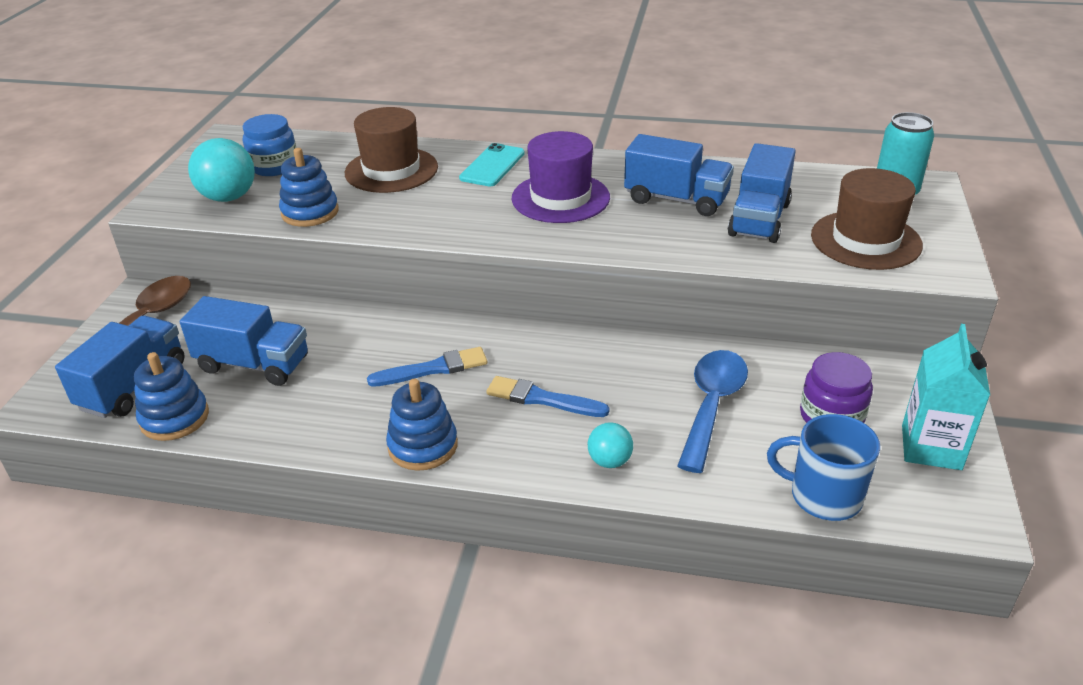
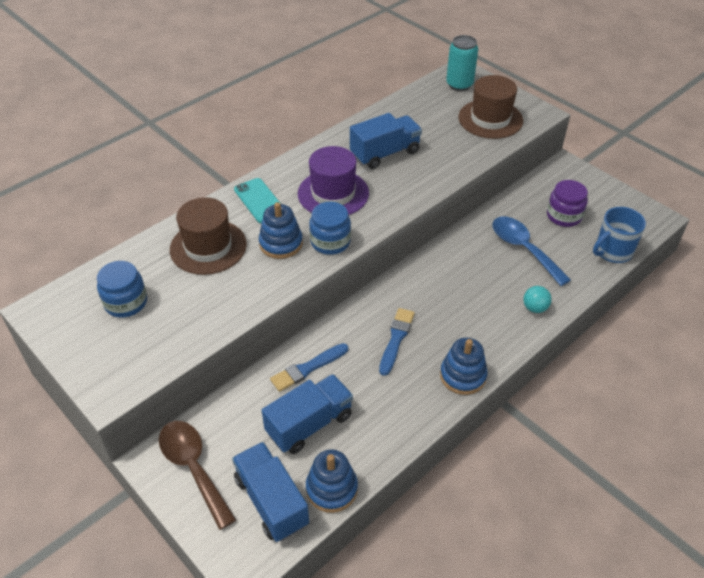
camera: 55 degrees left, 10 degrees up
(229, 197) = (145, 345): turquoise ball -> none
(310, 212) = (220, 310): blue stacking toy -> blue stacking toy (281, 243)
(480, 228) = (330, 242): none -> blue jar
(542, 399) = (464, 307): blue brush -> blue brush (307, 368)
(759, 219) = (436, 138): blue truck -> none
(931, 447) = (607, 200): turquoise carton -> none

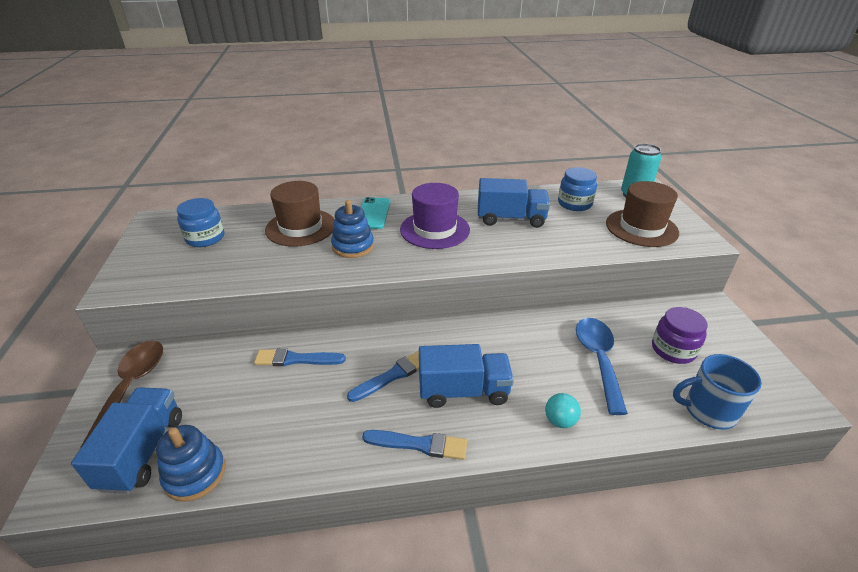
camera: 35 degrees right, 10 degrees down
(309, 424) = (245, 405): blue truck -> blue truck (463, 391)
(330, 242) = (392, 261): blue jar -> blue jar (574, 204)
(463, 376) = (419, 444): blue stacking toy -> blue brush

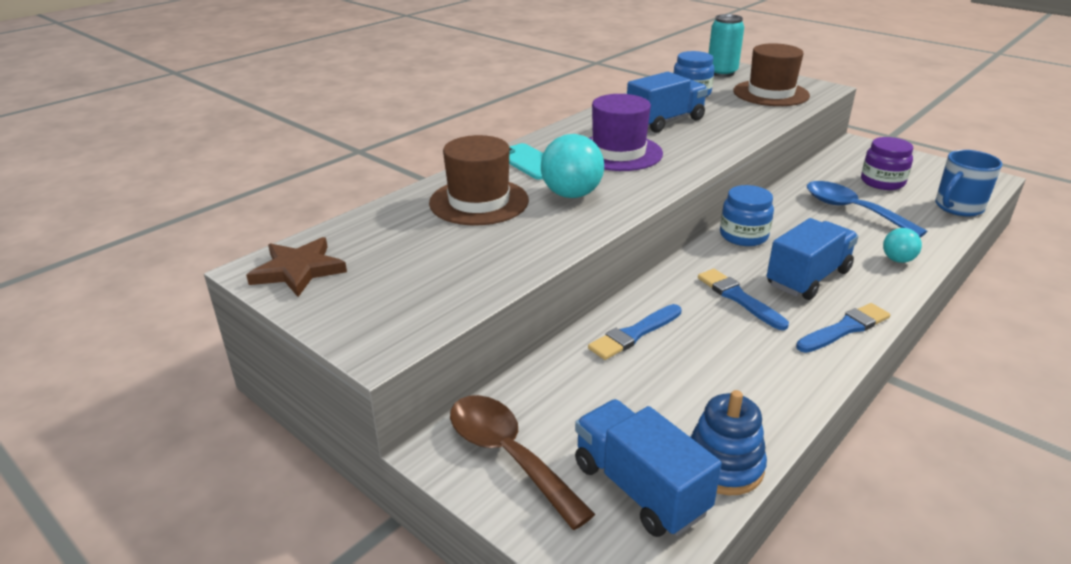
camera: 40 degrees left, 5 degrees down
(164, 228) = (298, 270): none -> brown star
(205, 238) = (382, 255): blue jar -> blue jar (743, 236)
(353, 246) = (571, 194): blue stacking toy -> turquoise ball
(392, 375) = (739, 298): blue brush -> blue brush turned 45 degrees counterclockwise

